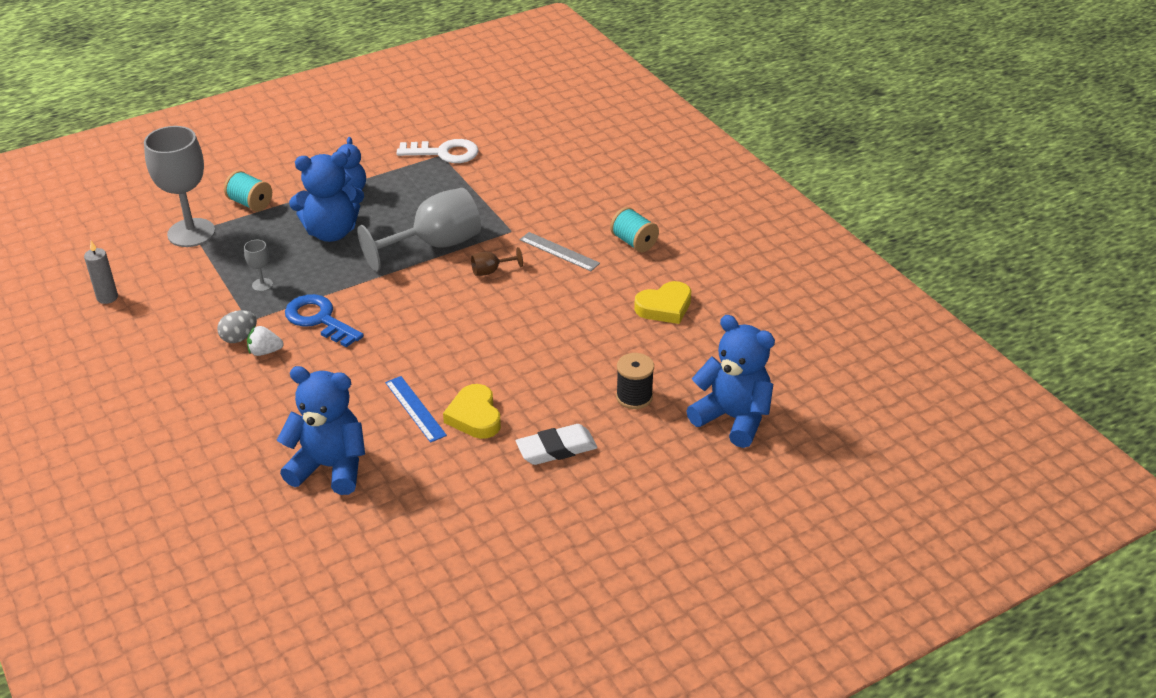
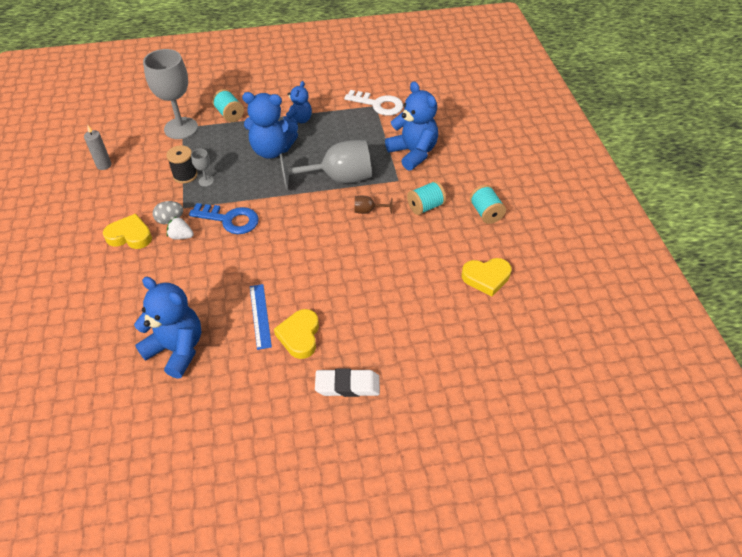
camera: 20 degrees right, 10 degrees up
(195, 367) = (130, 236): none -> yellow heart
(319, 319) = (230, 220): blue key -> blue key turned 135 degrees clockwise
(559, 251) = (425, 207): grey ruler -> turquoise spool
(634, 397) = (428, 355): black spool -> black spool (185, 175)
(732, 418) = (500, 400): blue teddy bear -> blue teddy bear (413, 153)

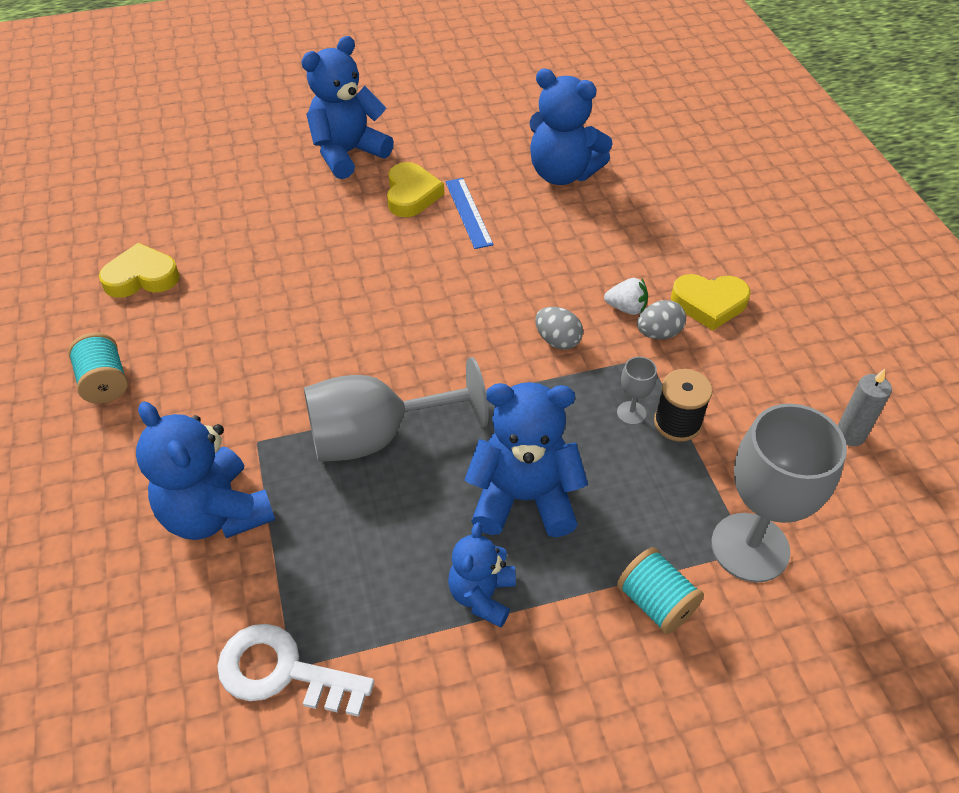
camera: 175 degrees right, 0 degrees up
(230, 220) = (557, 340): blue key -> grey egg
(347, 385) = (348, 153): white eraser -> blue teddy bear
(368, 211) = (318, 373): brown goblet -> none
(425, 207) = (212, 387): turquoise spool -> none

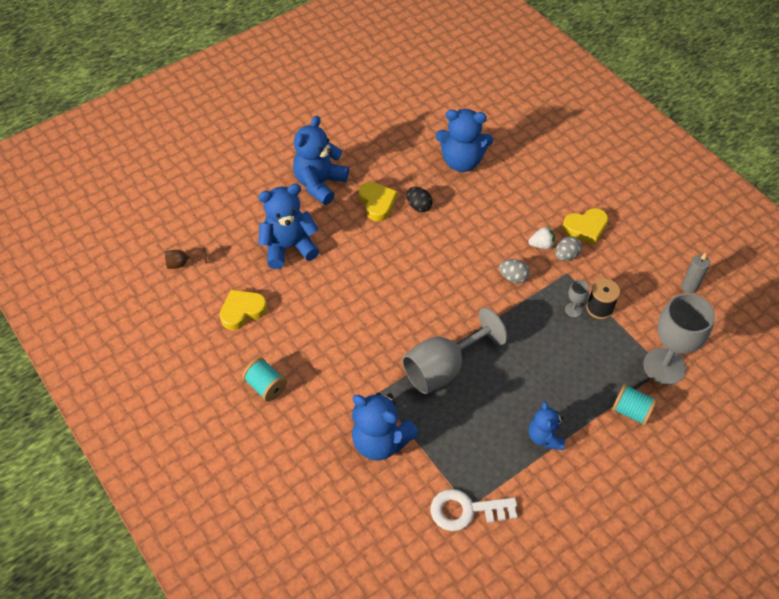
camera: 20 degrees left, 5 degrees up
(106, 200) = (182, 263): none -> brown goblet
(468, 212) = (419, 206): blue ruler -> black egg
(524, 498) = (540, 377): blue teddy bear -> blue teddy bear (289, 247)

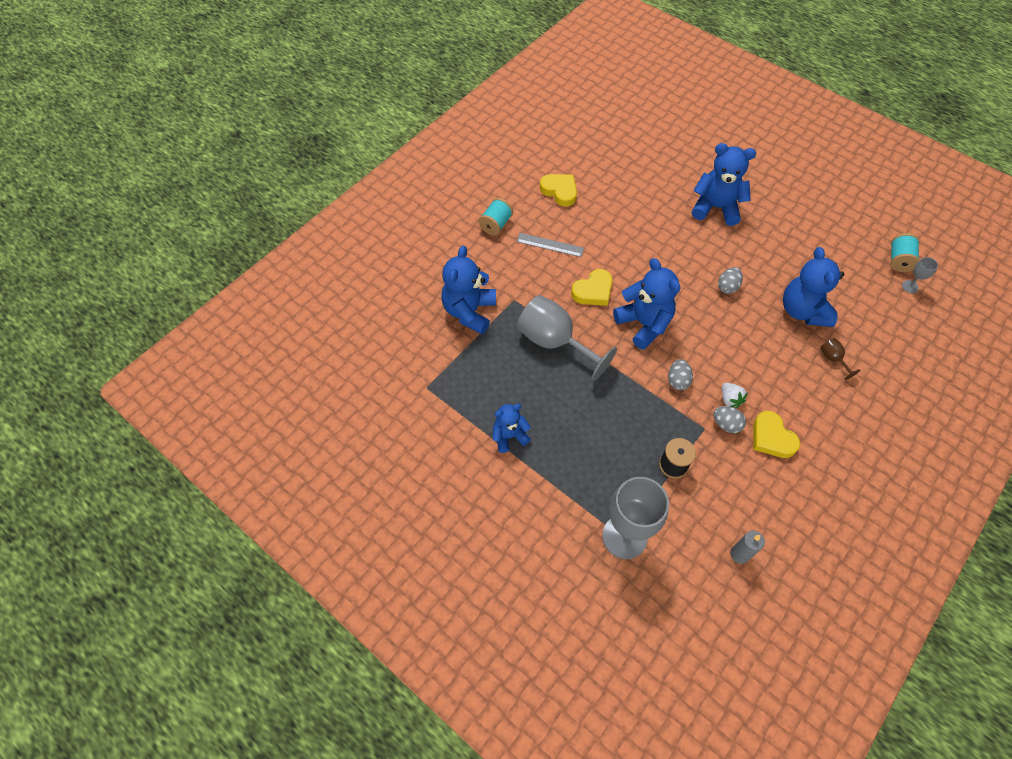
camera: 75 degrees right, 5 degrees up
(182, 263) = (589, 142): brown goblet -> brown goblet (833, 359)
(289, 247) = (636, 204): blue teddy bear -> blue teddy bear (644, 324)
(315, 340) = (550, 245): none -> grey ruler
(377, 203) = (715, 254): yellow heart -> yellow heart (593, 291)
(419, 206) = (727, 287): black egg -> grey egg
(466, 510) = (422, 386): white key -> none
(573, 310) = (661, 440): grey goblet -> grey goblet (910, 286)
(631, 411) = (560, 509): turquoise spool -> turquoise spool (898, 260)

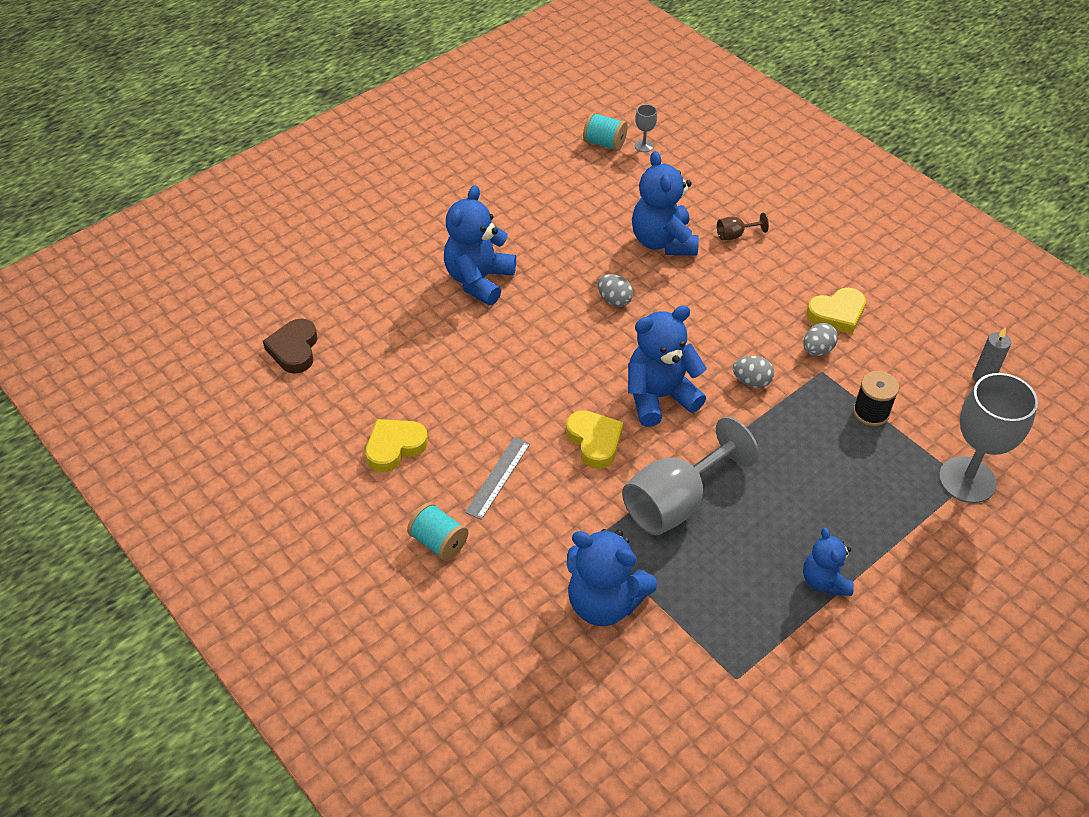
camera: 80 degrees left, 10 degrees down
(620, 130) = (294, 349): none -> brown heart
(730, 399) = (782, 338): white strawberry -> none
(803, 311) = (663, 241): blue teddy bear -> blue teddy bear turned 75 degrees clockwise

